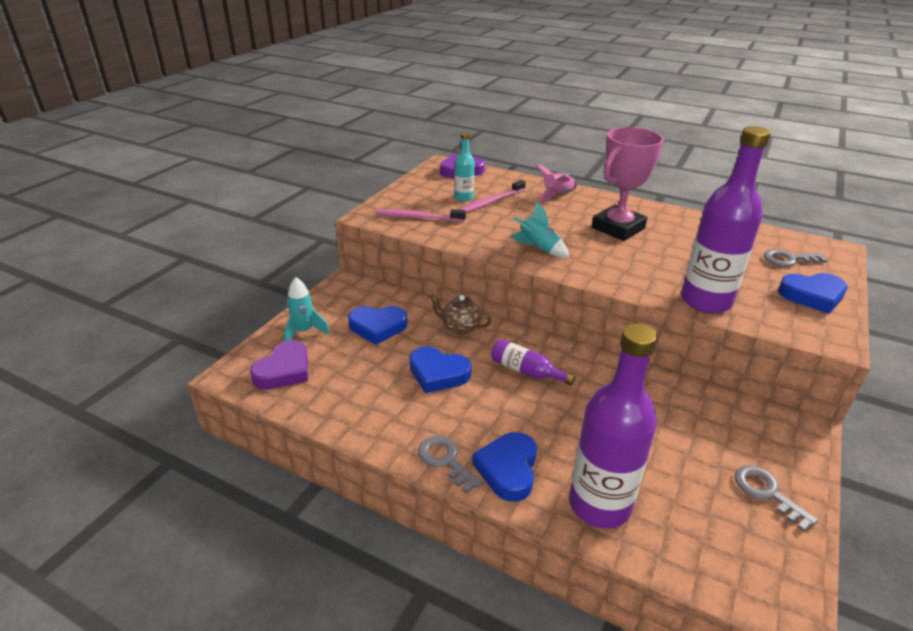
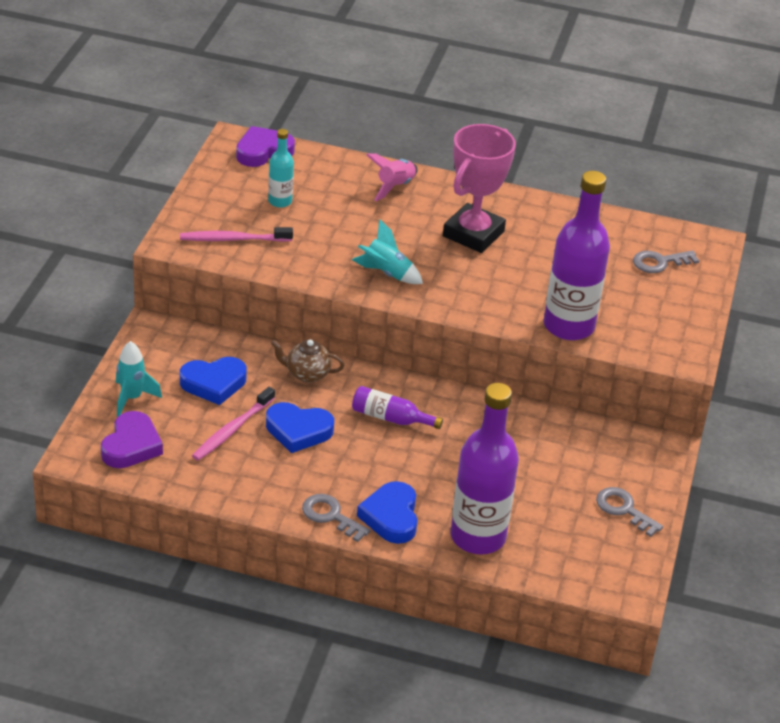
camera: 15 degrees left, 5 degrees up
(491, 202) = (316, 205): pink toothbrush -> pink toothbrush (232, 430)
(812, 296) = (676, 308): blue heart -> none

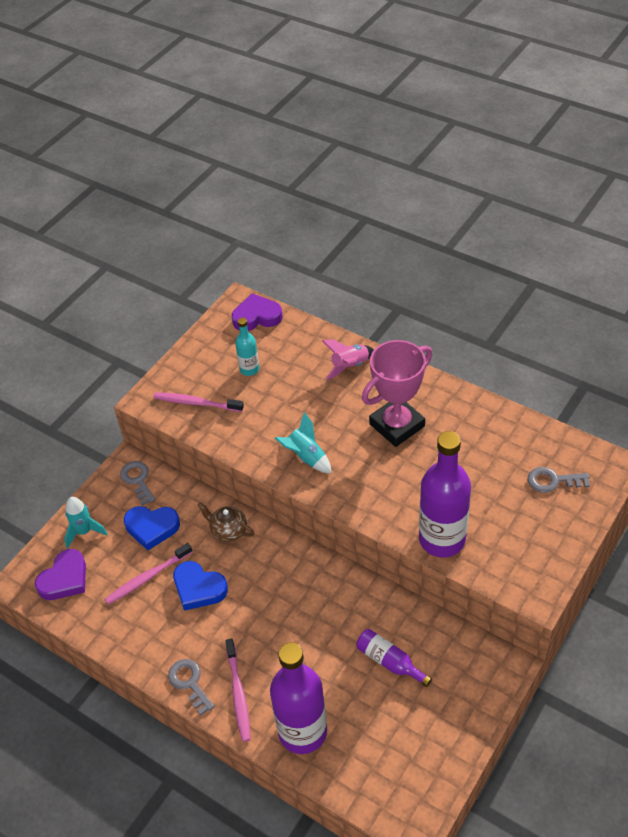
camera: 25 degrees right, 10 degrees up
(390, 418) = (278, 589): purple bottle -> purple bottle (389, 661)
(391, 517) = (238, 694): blue heart -> pink toothbrush
(623, 509) = (442, 729): grey key -> grey key (138, 480)

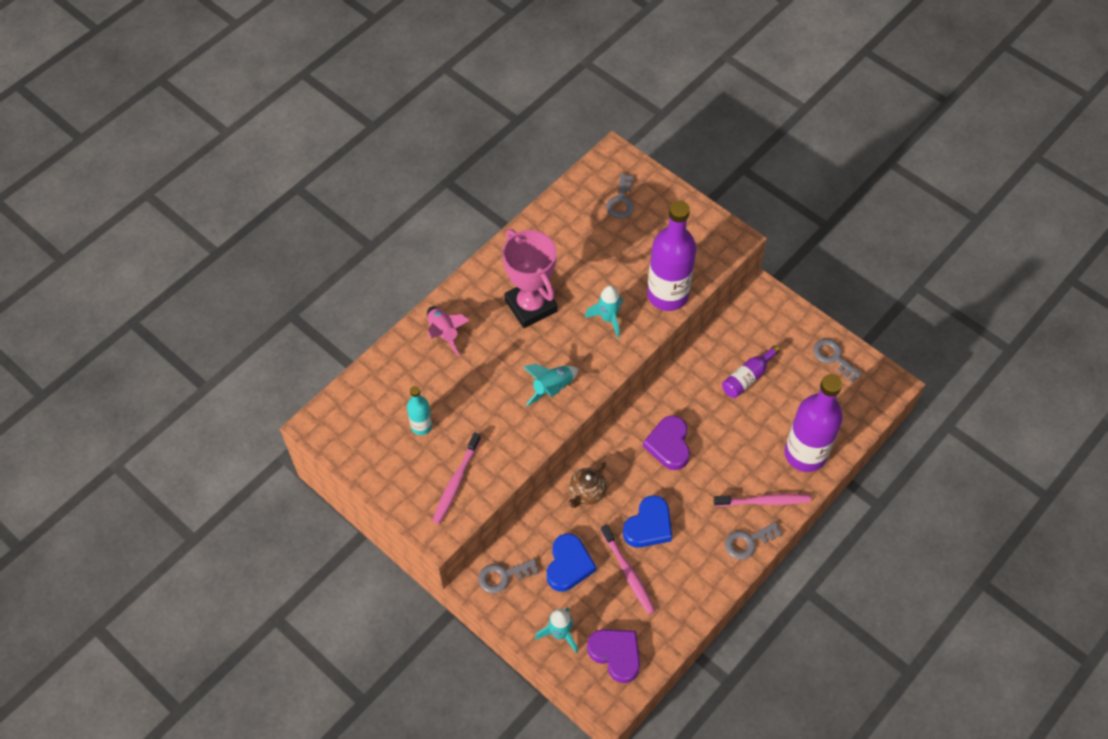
camera: 85 degrees left, 10 degrees up
(257, 317) = (345, 410): purple heart -> purple heart (669, 445)
(398, 490) = (608, 319): none -> turquoise rocket
(438, 753) = (833, 357): none -> grey key

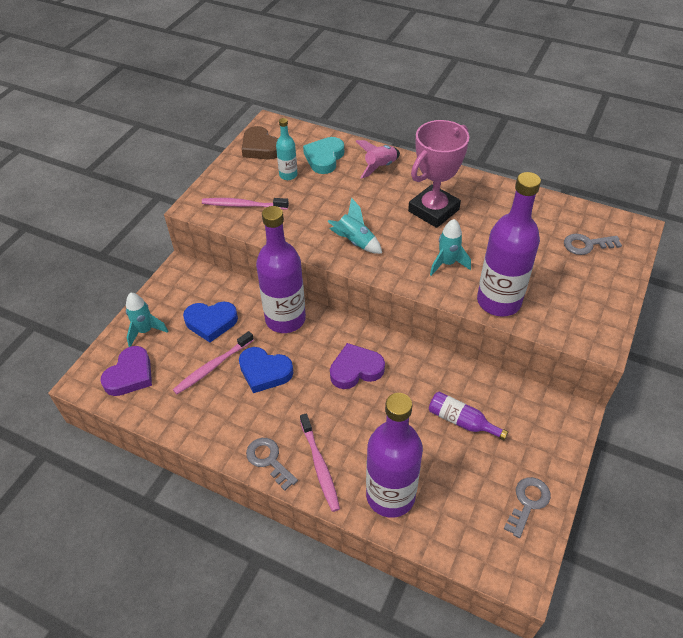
camera: 75 degrees right, 10 degrees down
(359, 444) = (260, 148): none -> brown heart
(406, 383) = (324, 158): none -> turquoise heart
(503, 576) = (192, 282): grey key -> none
(586, 493) = (285, 319): brown teapot -> purple bottle

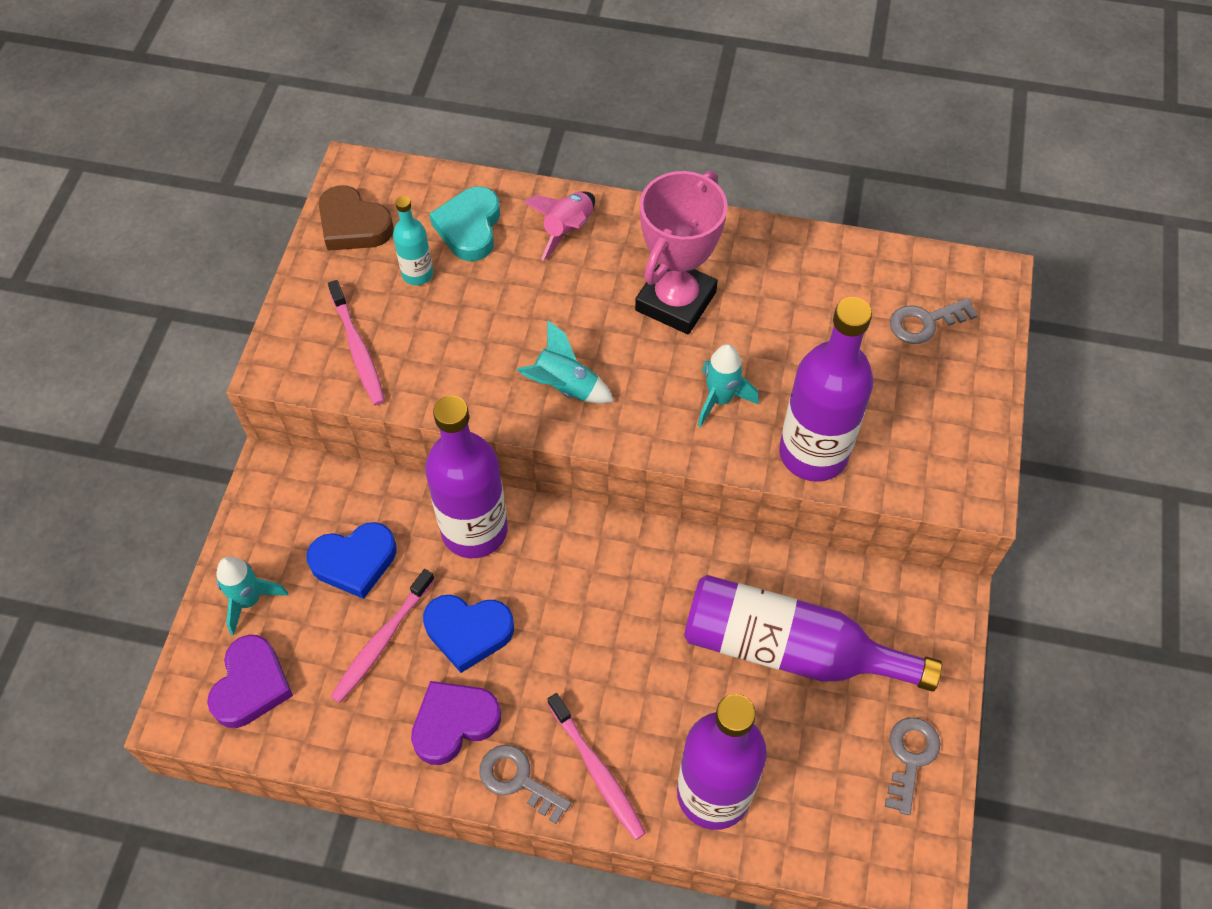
camera: 15 degrees left, 10 degrees up
(243, 205) = (358, 350): pink toothbrush -> pink toothbrush turned 105 degrees counterclockwise
(356, 369) = (610, 596): purple heart -> purple heart (454, 723)
(461, 421) = (789, 649): purple bottle -> purple bottle, size x2.03

